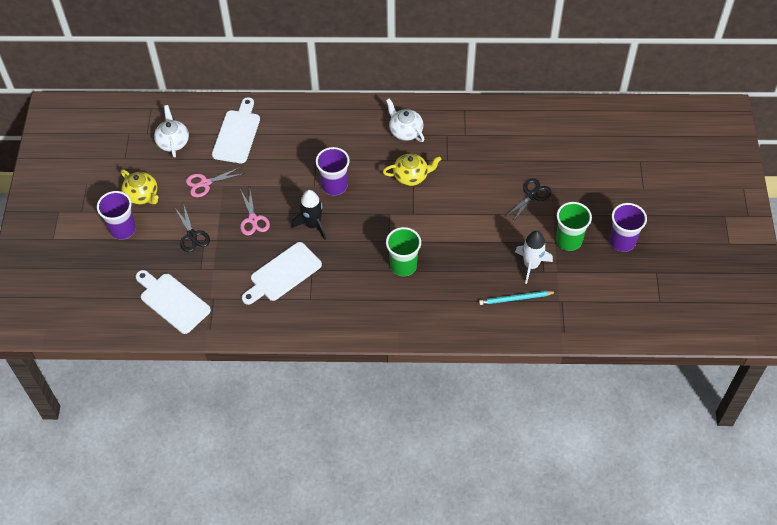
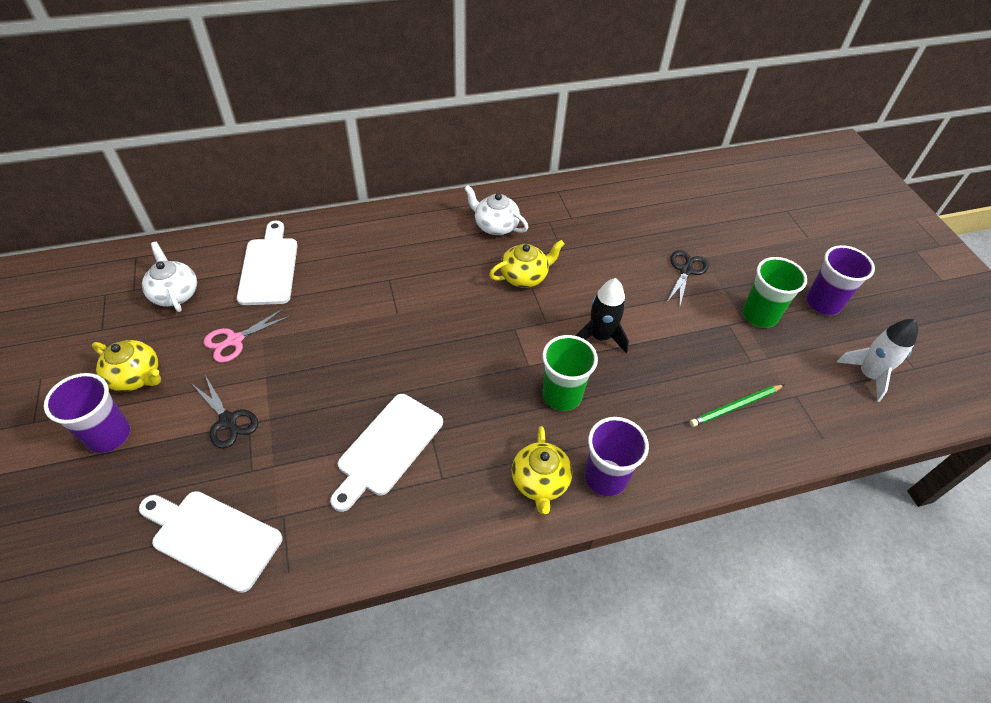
camera: 20 degrees left, 5 degrees down
(253, 220) = (320, 377): pink scissors -> none
(313, 225) = (411, 366): black rocket -> black rocket (600, 337)
(334, 186) = (425, 307): purple cup -> purple cup (605, 477)
(368, 315) = (540, 482): none -> yellow teapot
(516, 299) = (735, 406): turquoise pencil -> green pencil
(531, 265) = (731, 356): white rocket -> white rocket (868, 375)

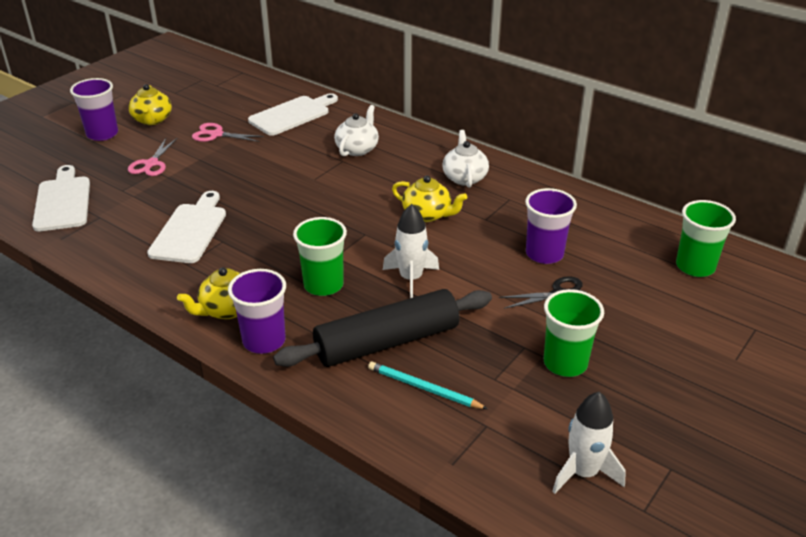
camera: 55 degrees right, 15 degrees down
(175, 294) = (229, 98): white teapot -> white teapot (357, 149)
(228, 421) = (151, 164): black scissors -> pink scissors
(388, 448) = (190, 230): white cutting board -> white cutting board turned 105 degrees clockwise
(600, 337) = (411, 279): black rocket -> white rocket
(667, 397) = (387, 342): none -> black rolling pin
(707, 191) = (695, 267): none -> green cup
(735, 406) = (424, 388): green pencil -> turquoise pencil
(823, 303) = (647, 403): purple cup -> purple cup (544, 254)

